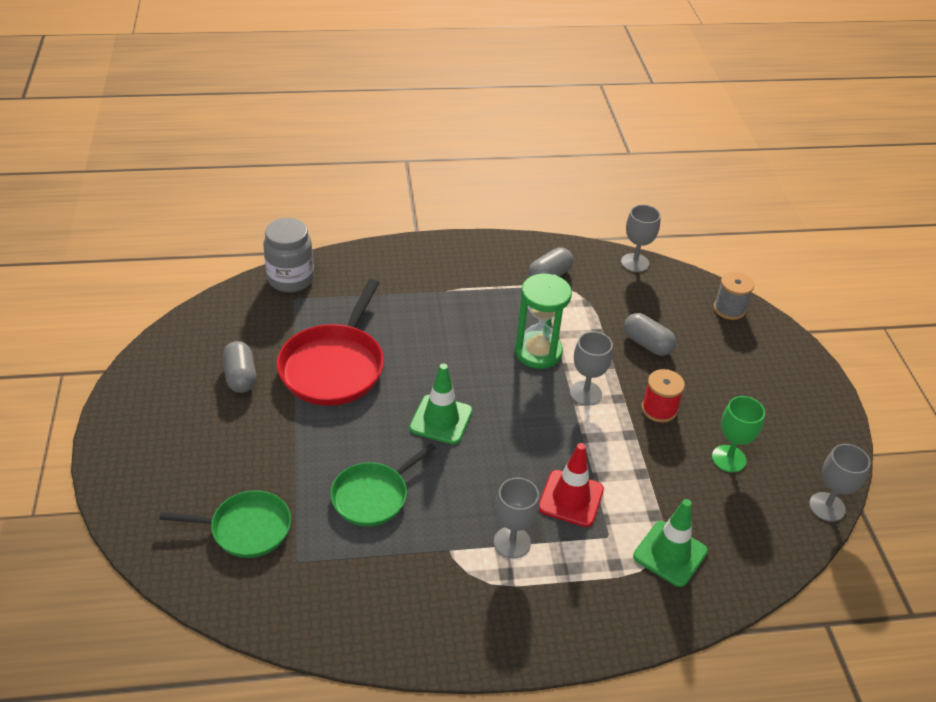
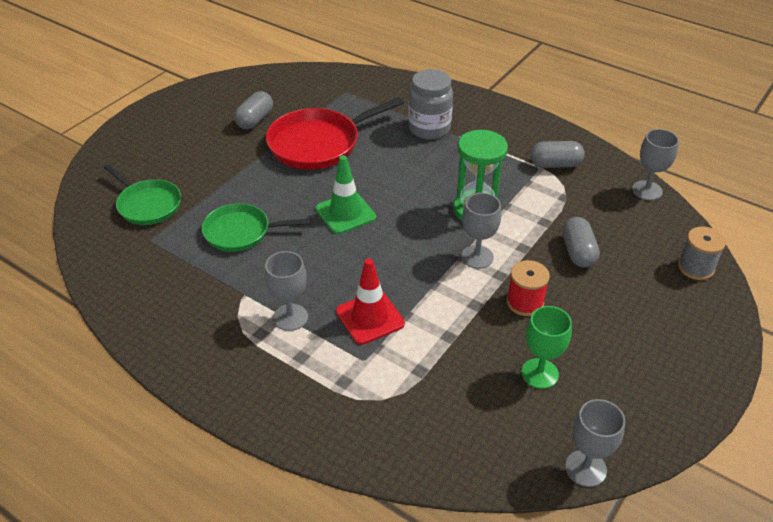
camera: 45 degrees right, 0 degrees up
(291, 279) = (359, 79): grey jar -> grey jar (429, 128)
(670, 554) = (395, 404): green traffic cone -> none

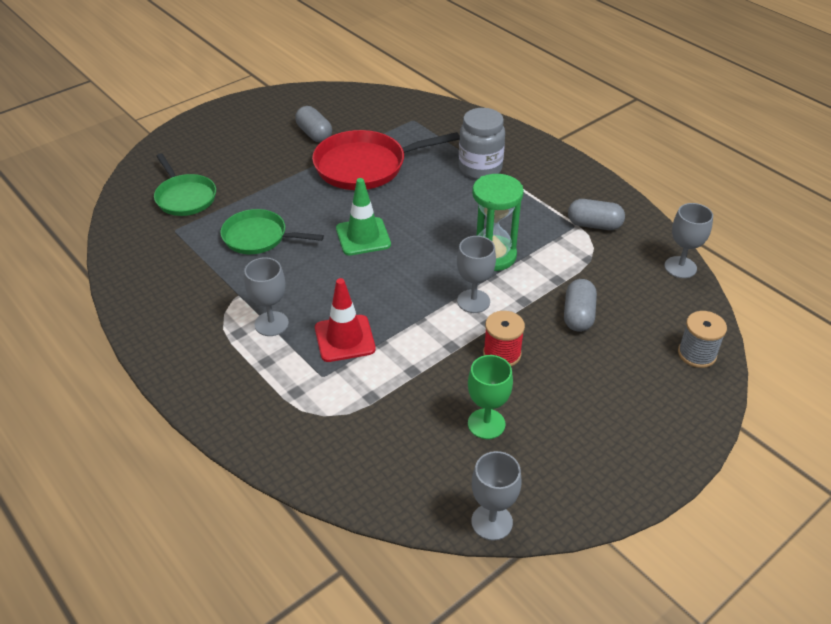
camera: 15 degrees right, 0 degrees up
(255, 120) = (314, 134): grey capsule -> grey capsule turned 75 degrees counterclockwise

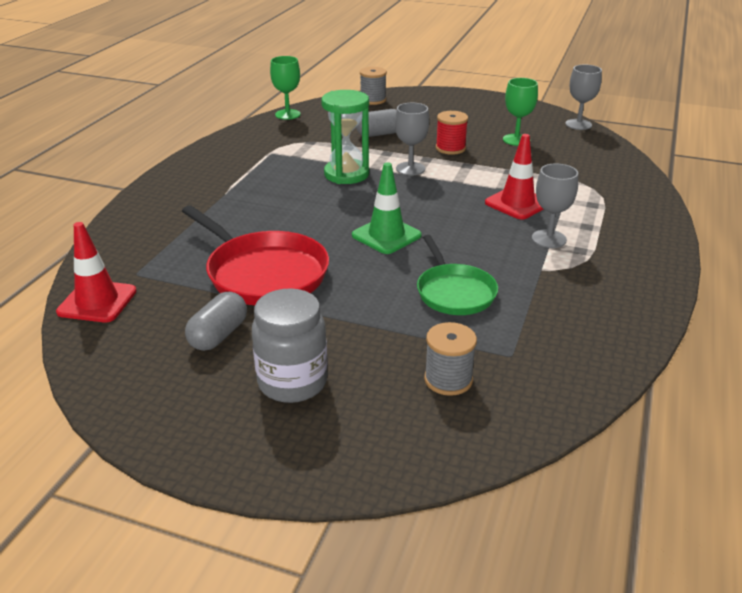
camera: 120 degrees left, 10 degrees down
(185, 197) = (448, 379): green pan -> grey spool
(393, 103) = (97, 301): none -> red traffic cone
(480, 168) = (215, 209): grey jar -> grey jar (292, 382)
(594, 225) = (263, 147): grey capsule -> none
(680, 267) = (287, 114): grey goblet -> green goblet

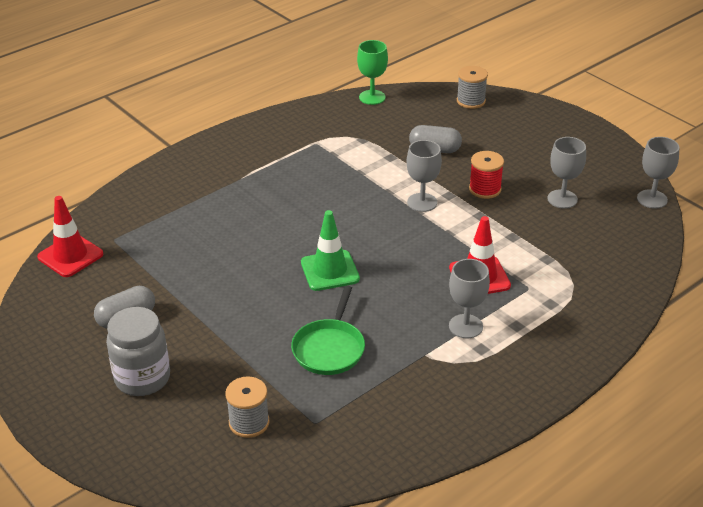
camera: 30 degrees right, 5 degrees up
(264, 273) = (202, 274): red pan -> none
(346, 174) = (359, 190): green hourglass -> none
(516, 140) = (562, 199): green goblet -> grey goblet

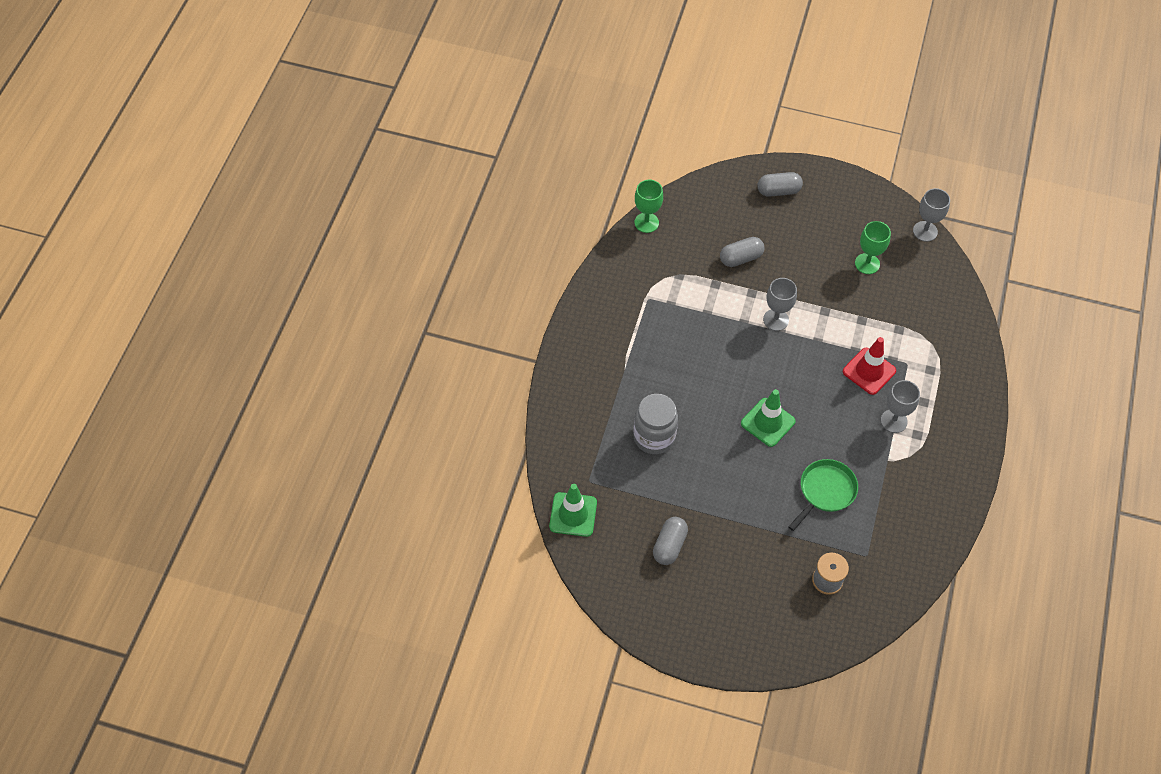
camera: 35 degrees left, 20 degrees up
(70, 256) = (573, 514): red traffic cone -> green traffic cone
(142, 378) = (729, 588): grey jar -> grey jar (654, 437)
(329, 349) = (825, 491): green pan -> green pan turned 120 degrees counterclockwise
(471, 101) = (724, 188): grey spool -> none
(485, 189) = (808, 282): red spool -> none
(522, 120) = (778, 191): none -> grey capsule
(562, 199) = (867, 264): grey goblet -> green goblet

